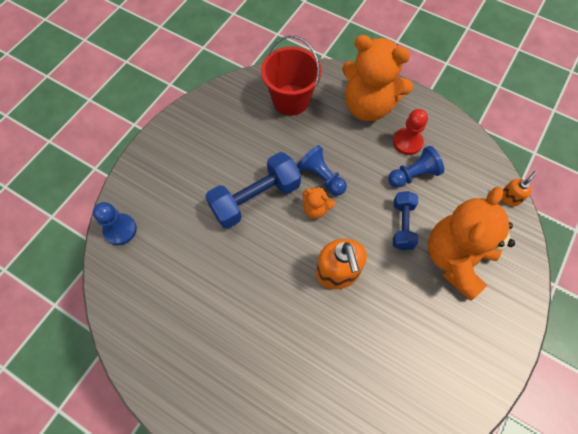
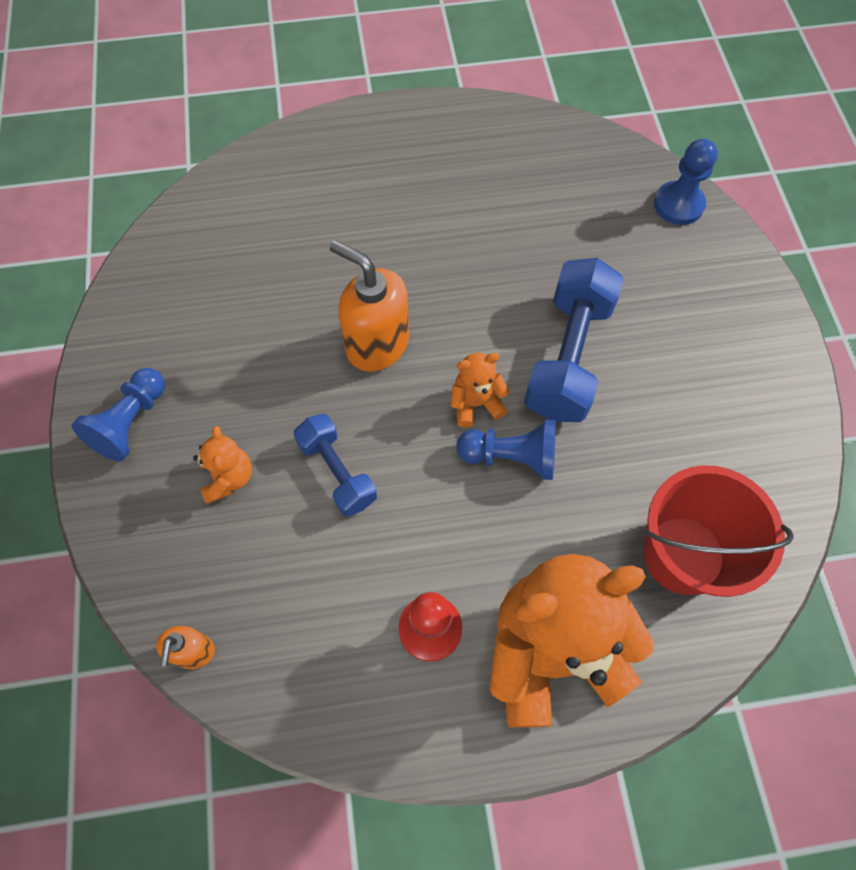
camera: 140 degrees right, 0 degrees up
(413, 175) = (377, 570): blue pawn -> blue pawn (131, 422)
(455, 259) = (228, 478): orange teddy bear -> orange teddy bear, size x0.44

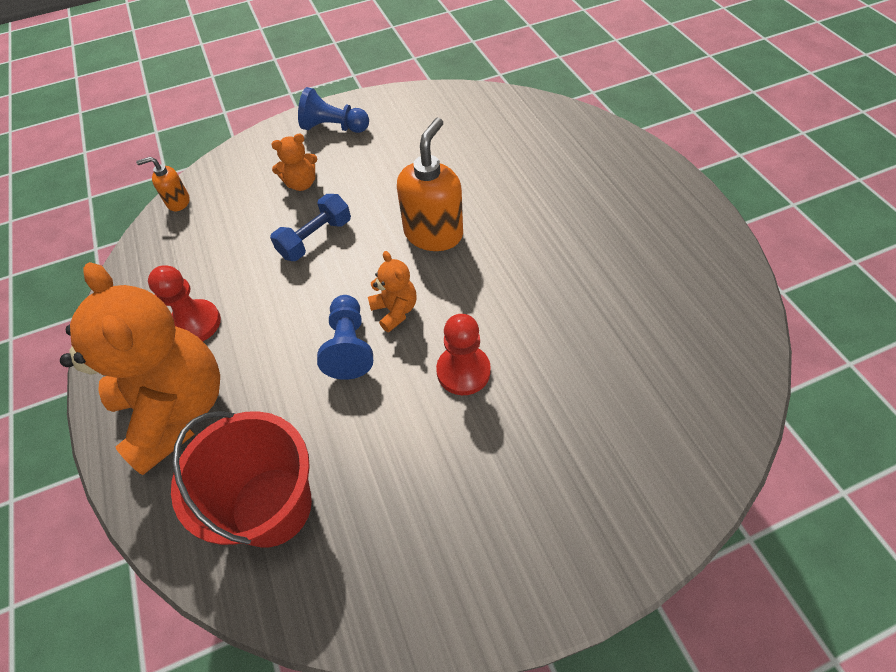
camera: 80 degrees right, 10 degrees down
(568, 357) = (463, 371): blue dumbbell -> red pawn
(678, 205) = (702, 445): blue pawn -> none

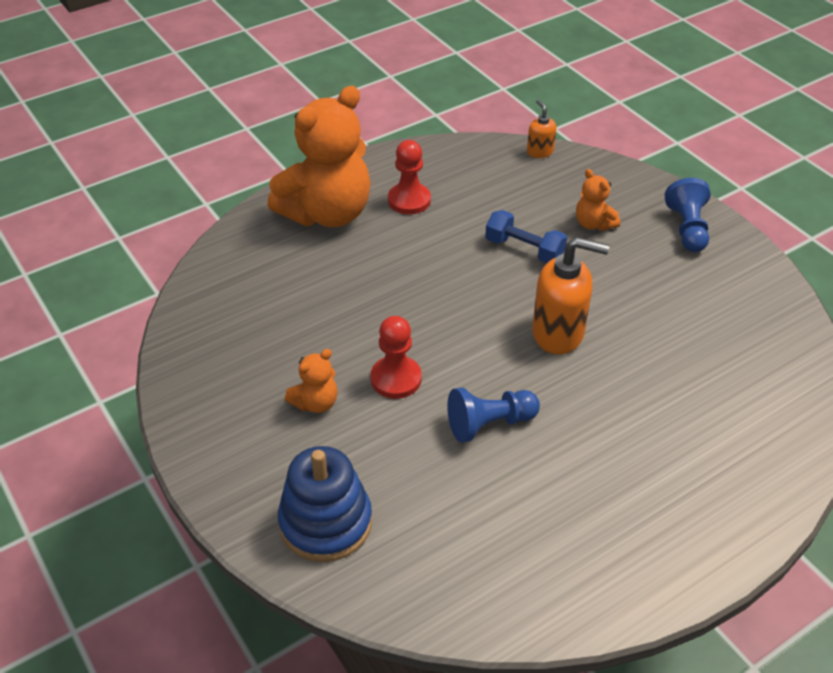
camera: 75 degrees right, 10 degrees down
(272, 506) = (256, 284): red bucket -> none
(349, 346) = (406, 298): blue pawn -> blue pawn (489, 424)
(395, 311) = (453, 321): orange teddy bear -> orange teddy bear (315, 403)
(646, 459) = (325, 522): none -> blue stacking toy

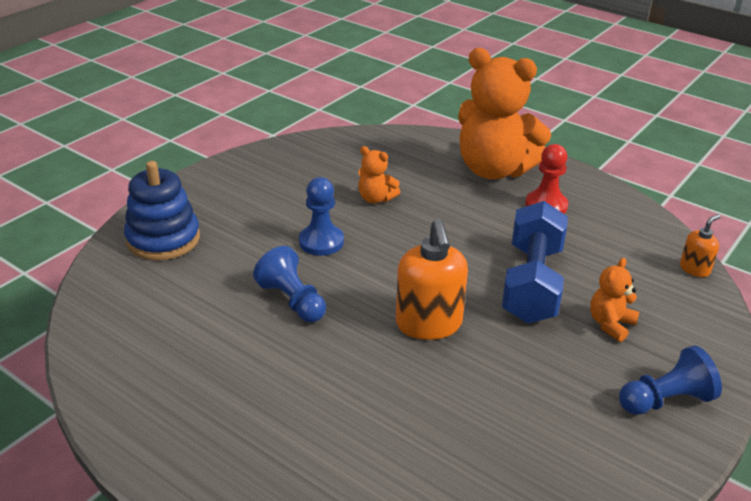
camera: 70 degrees right, 10 degrees down
(315, 403) = (278, 210): orange teddy bear -> orange teddy bear (376, 198)
(396, 379) = (321, 242): red pawn -> blue pawn
(524, 249) = (532, 283): blue dumbbell -> blue dumbbell, size x1.66

